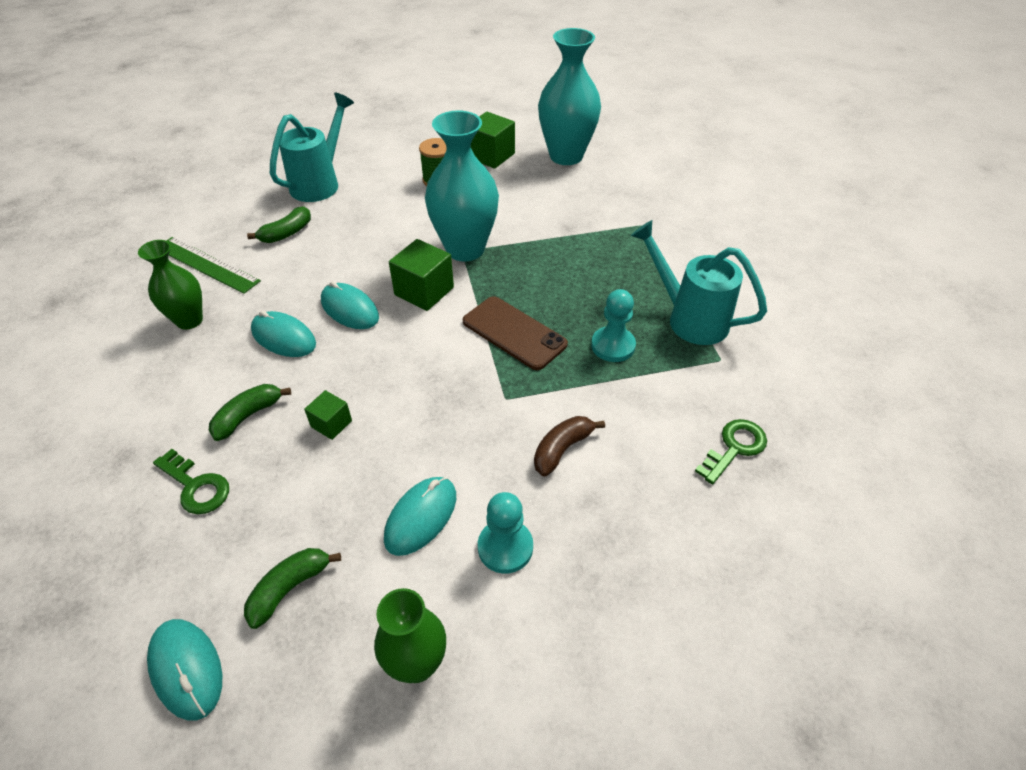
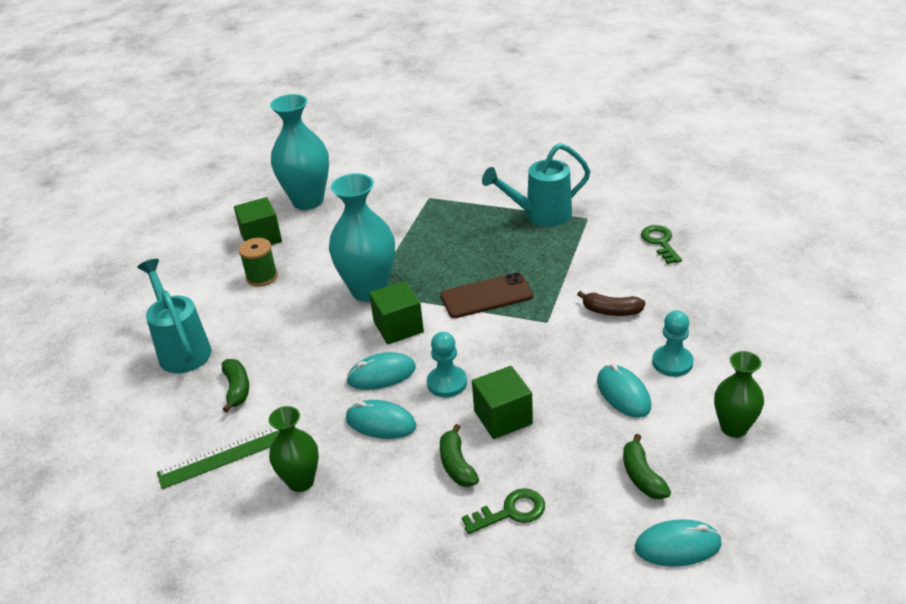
camera: 55 degrees left, 10 degrees down
(283, 338) = (381, 423): turquoise mouse -> turquoise mouse turned 45 degrees clockwise
(331, 424) = (503, 417): green cube -> green cube, size x1.74
(562, 449) = (611, 311): brown banana -> brown banana turned 60 degrees counterclockwise
(613, 346) = (538, 256): turquoise pawn -> turquoise pawn (447, 383)

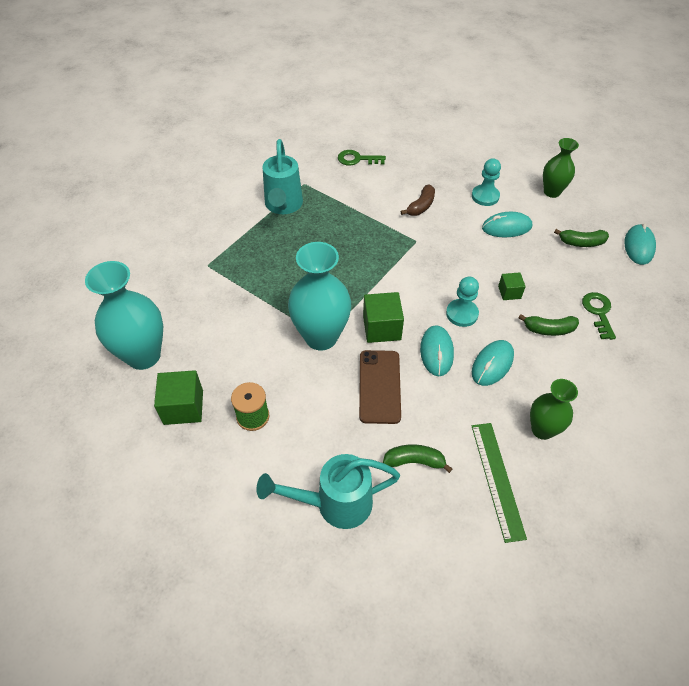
camera: 75 degrees left, 15 degrees up
(486, 296) = (369, 265): brown phone -> brown phone (379, 386)
(503, 417) = (509, 292): green cube -> green cube, size x0.57

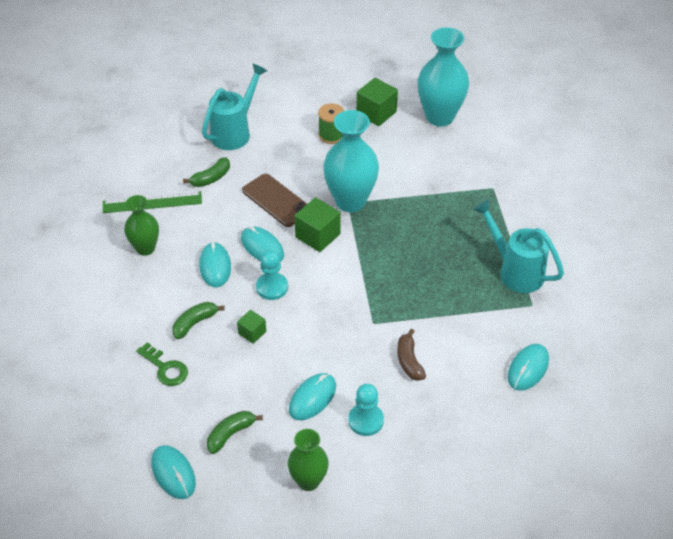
camera: 135 degrees right, 5 degrees down
(357, 159) = (528, 369): green key -> turquoise mouse
(497, 479) = (152, 202): green ruler -> green ruler turned 45 degrees counterclockwise

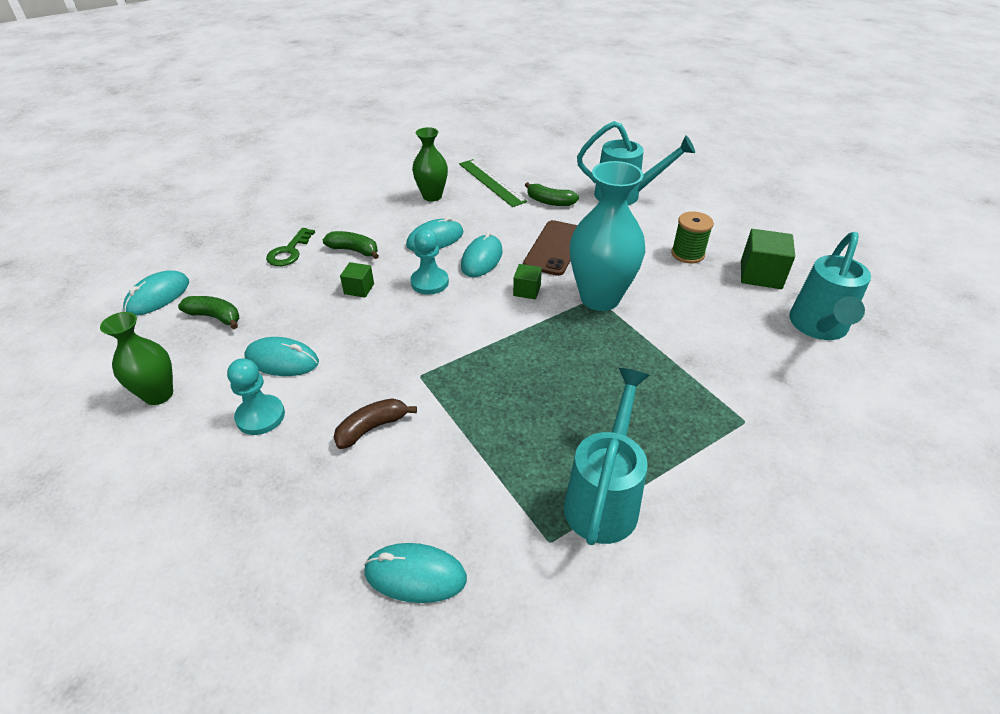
camera: 65 degrees right, 5 degrees down
(317, 235) = (527, 290): green cube -> green cube, size x0.57
(439, 117) = (818, 328): turquoise vase -> turquoise watering can

